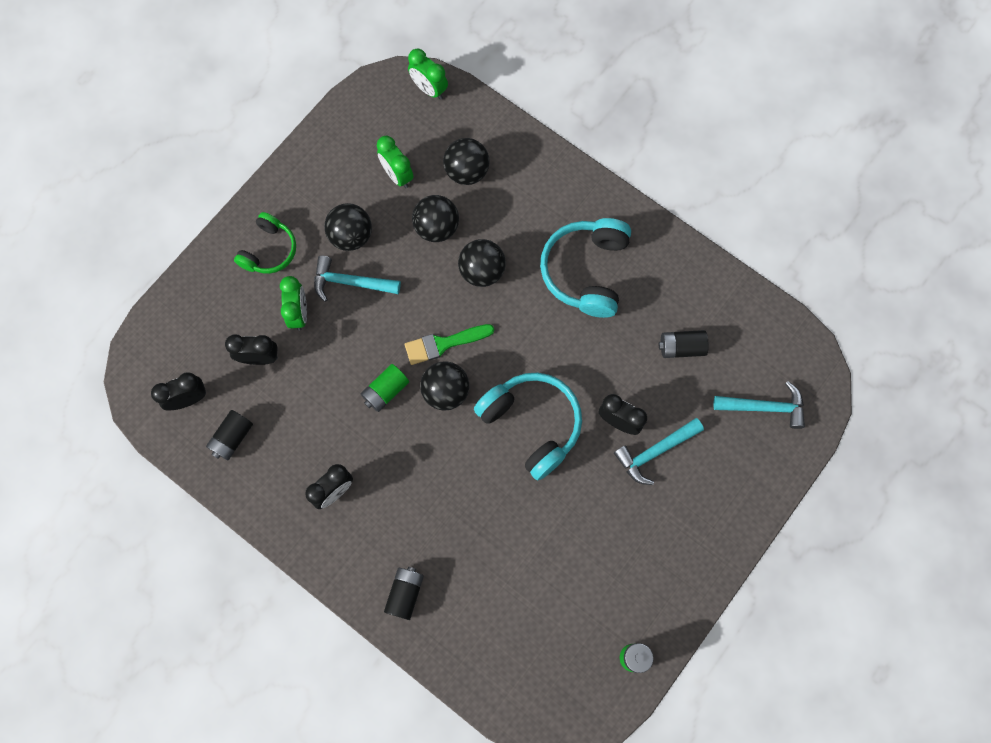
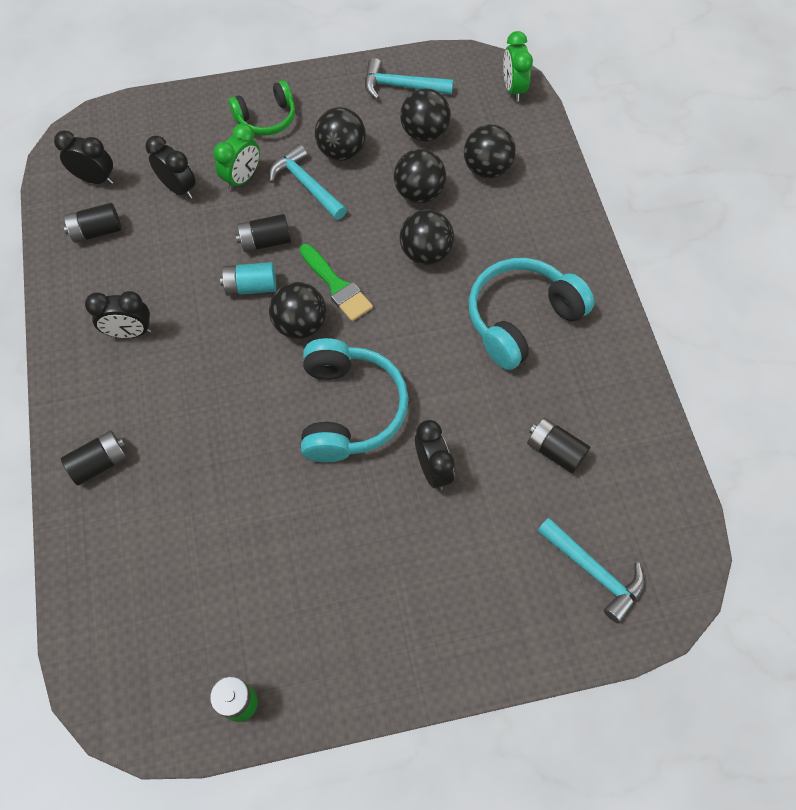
camera: 40 degrees right, 10 degrees down
(363, 349) = (265, 241): none -> black battery
(385, 391) = (251, 287): green battery -> turquoise battery
(397, 175) = (424, 133): green clock -> black ball
(444, 344) = (336, 286): green brush -> green brush turned 150 degrees counterclockwise
(655, 451) = (442, 524): turquoise hammer -> turquoise hammer (401, 86)

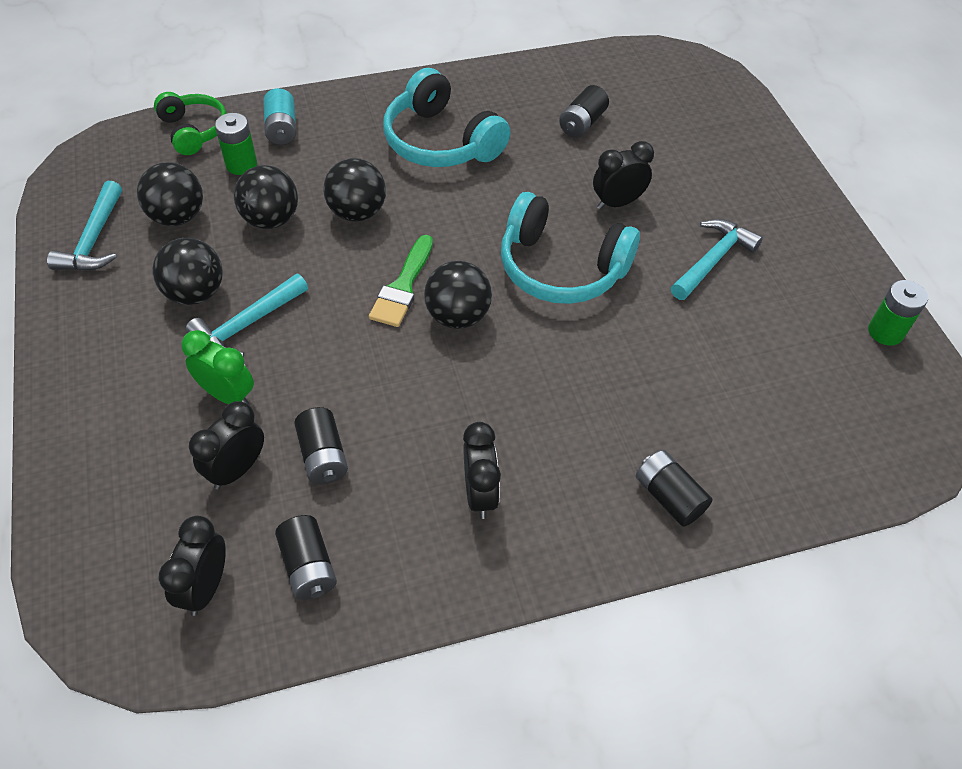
camera: 95 degrees left, 10 degrees down
(251, 287) = (405, 368): turquoise battery -> turquoise battery (282, 129)
(265, 241) = (335, 360): black battery -> black battery (323, 456)
(266, 118) = (121, 377): green headphones -> green headphones (194, 131)
(336, 286) = (403, 286): green brush -> green brush turned 150 degrees clockwise
(349, 409) = (561, 268): turquoise headphones -> turquoise headphones turned 150 degrees counterclockwise
(487, 169) = (241, 164): black ball -> green battery
(513, 89) = (122, 142): green clock -> none
(593, 571) = (689, 105): turquoise hammer -> turquoise hammer (713, 260)

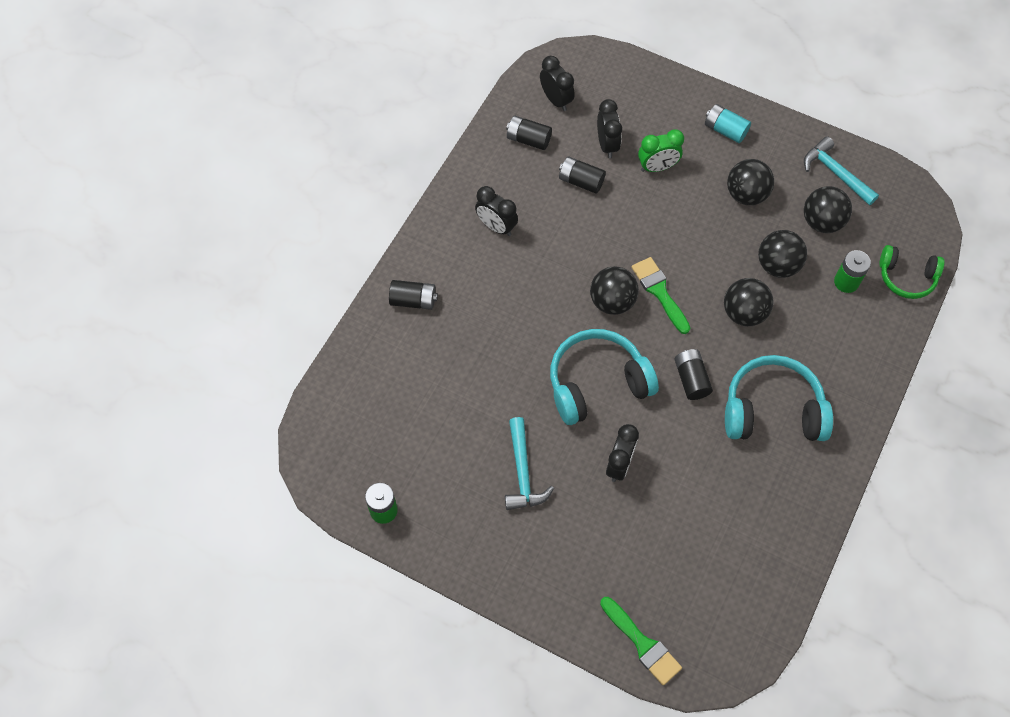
camera: 135 degrees right, 10 degrees up
(247, 325) = (699, 203): turquoise hammer -> none
(282, 129) = (867, 327): turquoise battery -> turquoise battery (725, 130)
(582, 123) = (714, 516): black battery -> black battery (691, 379)
(732, 105) = (642, 643): none -> green brush

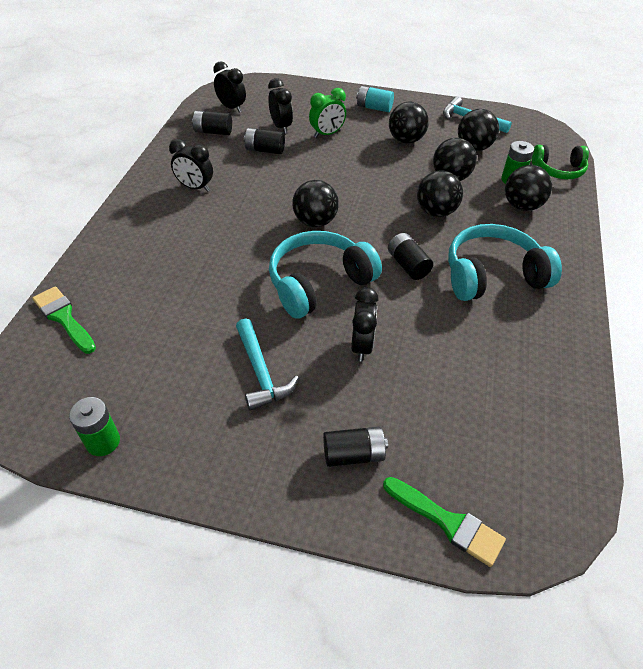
camera: 15 degrees left, 15 degrees down
(413, 300) = (121, 249): black battery -> black battery (353, 454)
(659, 292) = (356, 209): green brush -> green brush (64, 318)
(841, 323) = (522, 206): none -> black ball

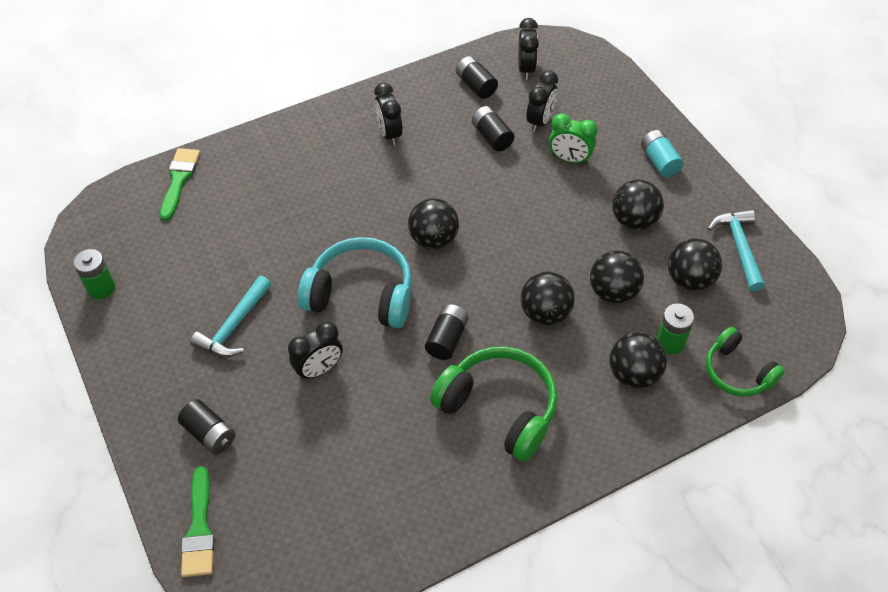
camera: 50 degrees right, 5 degrees up
(492, 275) = (499, 409): turquoise headphones -> green headphones

